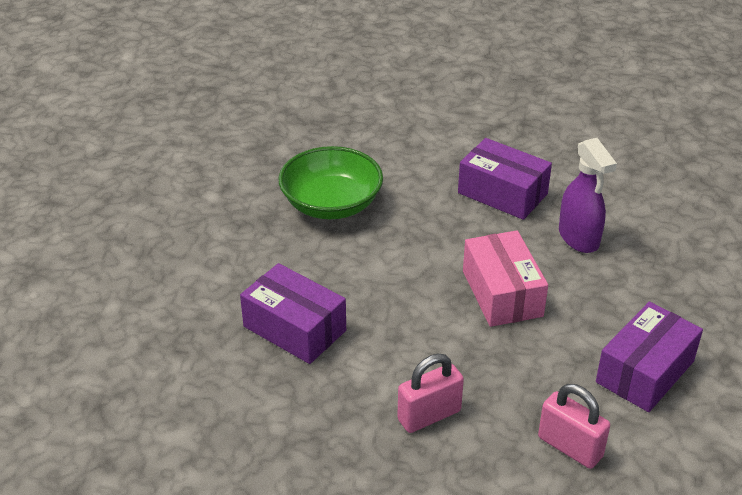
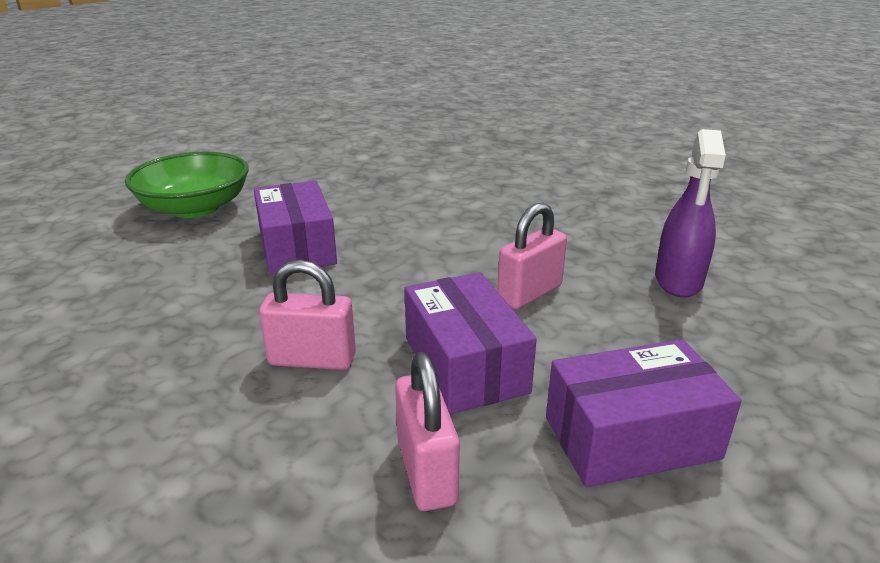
camera: 35 degrees right, 10 degrees down
(331, 204) = (448, 185): green bowl -> green bowl (195, 208)
(502, 193) = (626, 224): purple box -> purple box (465, 365)
(502, 293) = (529, 293): pink box -> pink padlock

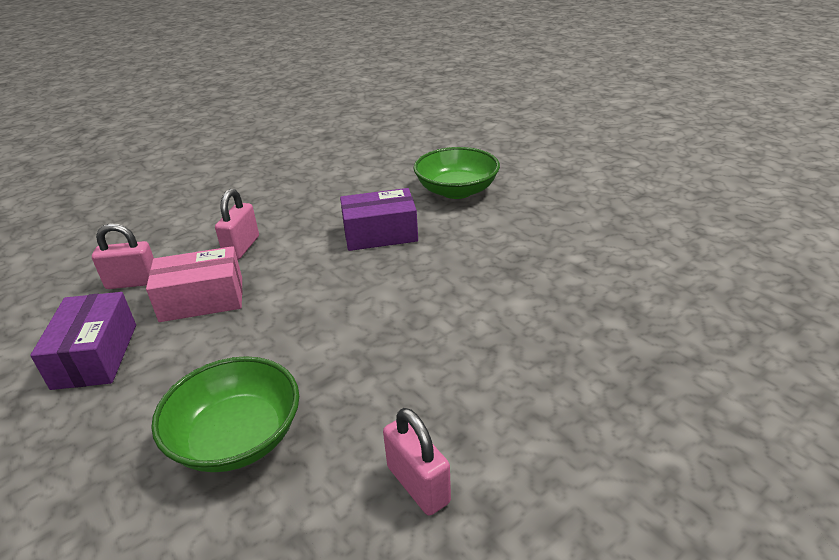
camera: 100 degrees right, 5 degrees up
(465, 365) = (202, 300): purple box -> pink box
(529, 293) = (265, 337): pink padlock -> pink padlock (418, 484)
(678, 281) = (237, 437): purple spray bottle -> green bowl

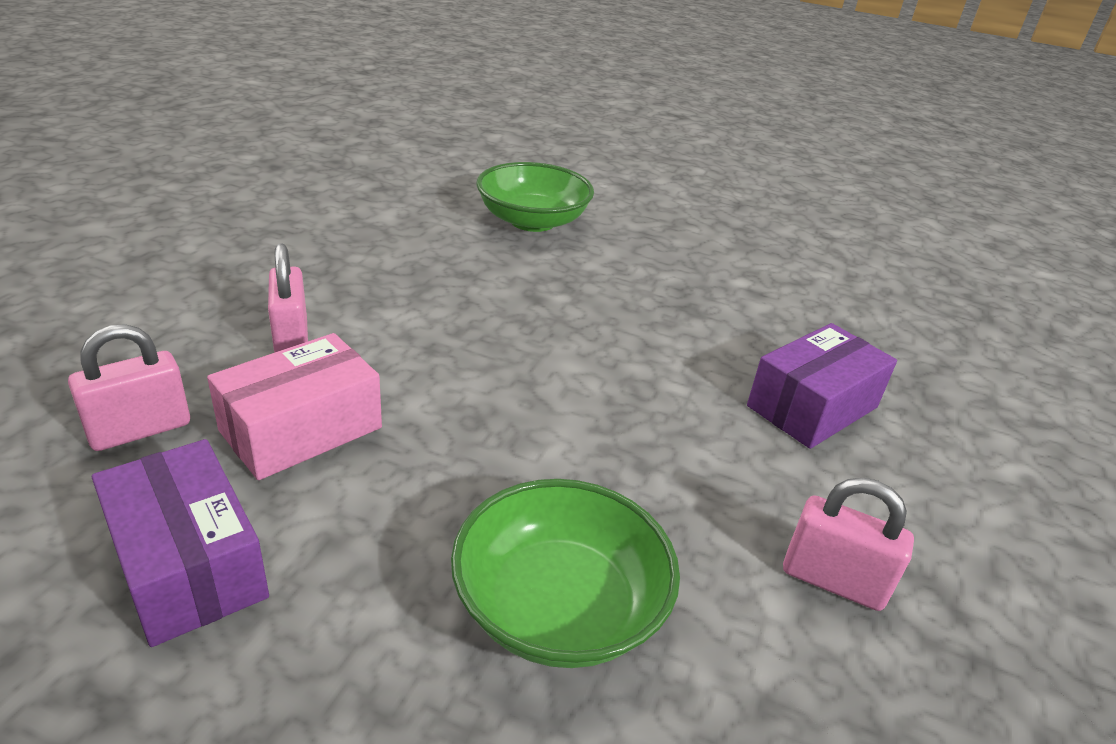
camera: 35 degrees left, 0 degrees up
(380, 234) = (487, 289): purple box -> purple box (812, 407)

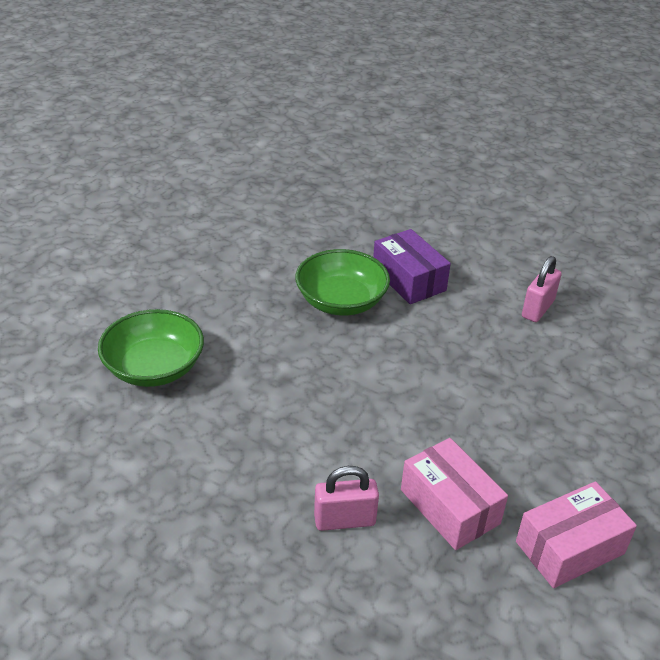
camera: 80 degrees left, 5 degrees up
(140, 430) = (458, 595): pink padlock -> none
(188, 564) = (570, 548): purple box -> pink box
(559, 607) = (570, 401): green bowl -> green bowl (341, 301)

